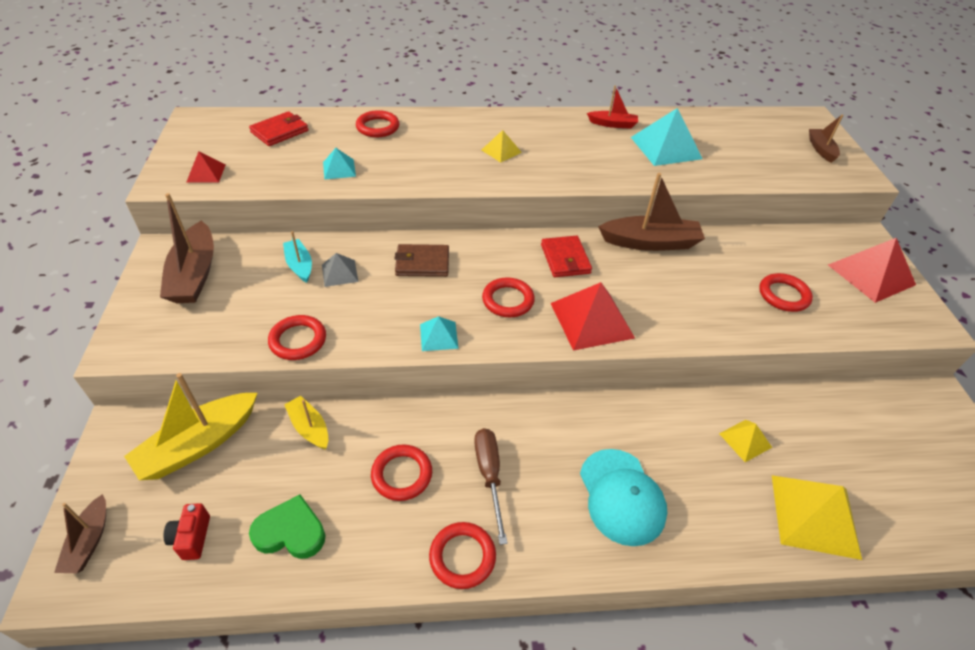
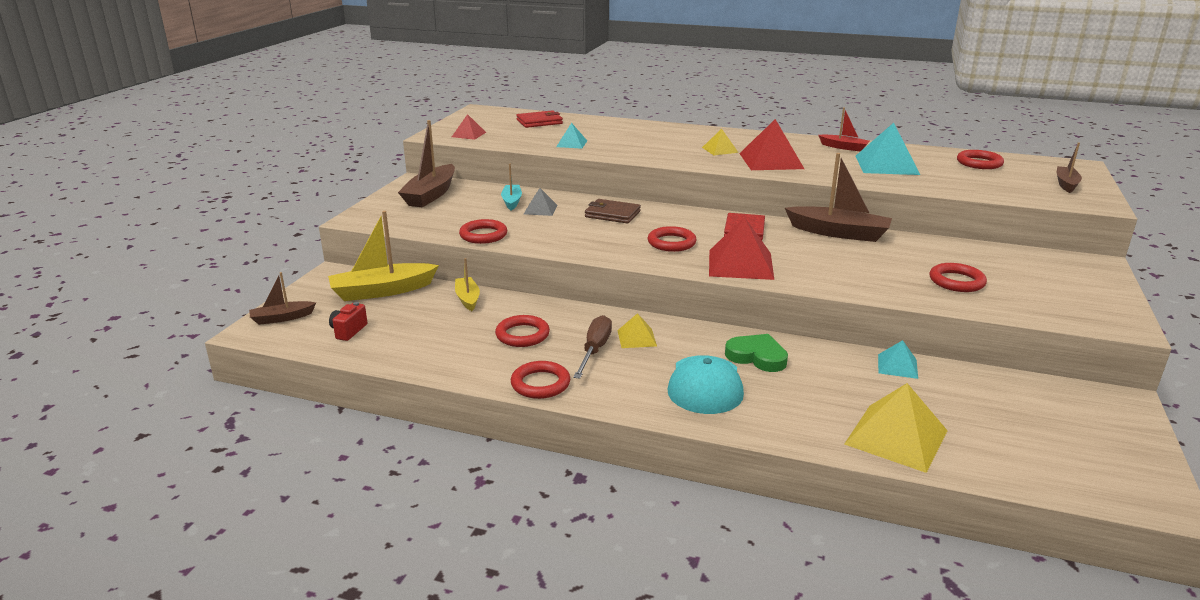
camera: 25 degrees right, 20 degrees down
(89, 541) = (282, 318): brown boat -> brown boat turned 45 degrees clockwise
(290, 532) = (418, 343): green heart -> green heart (757, 357)
(378, 127) = (621, 127): red ring -> red ring (979, 163)
(439, 336) = (596, 250): turquoise pyramid -> turquoise pyramid (897, 366)
(745, 440) = (859, 381): yellow pyramid -> yellow pyramid (636, 338)
(871, 274) = (1076, 285): red pyramid -> red pyramid (771, 161)

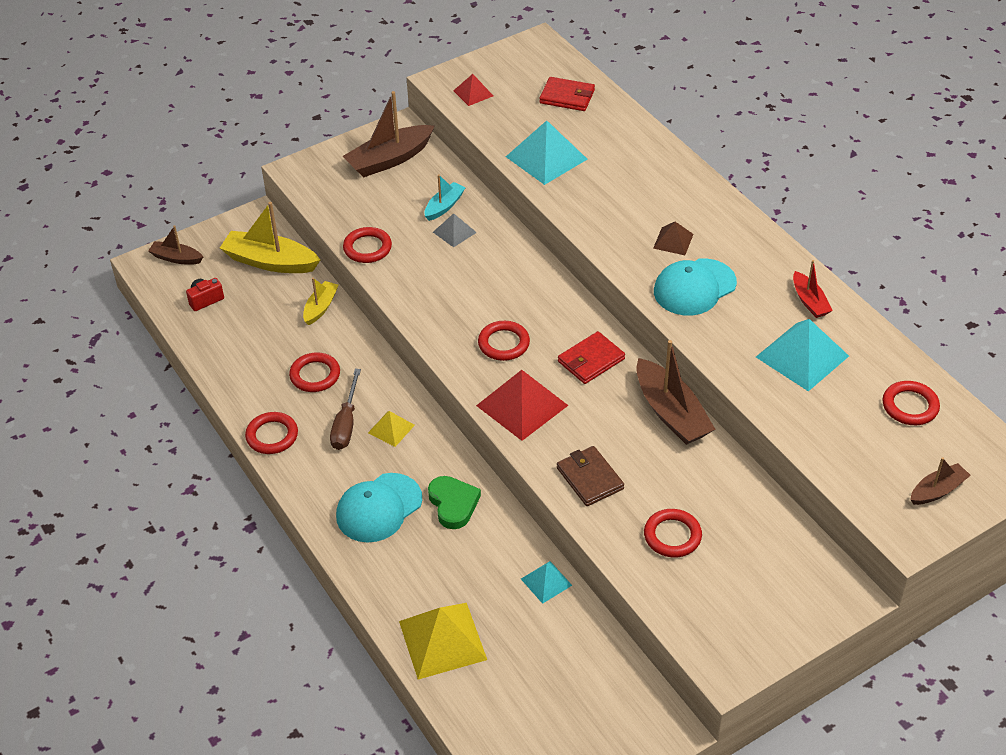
camera: 40 degrees right, 20 degrees up
(571, 143) = (546, 158): turquoise pyramid -> turquoise pyramid, size x1.87
(595, 350) = (346, 423): brown screwdriver -> brown screwdriver turned 135 degrees clockwise
(612, 214) = (506, 273): brown wallet -> brown wallet (589, 478)
(720, 150) = (673, 241): yellow pyramid -> brown pyramid
(771, 161) = (694, 287): red pyramid -> turquoise cap

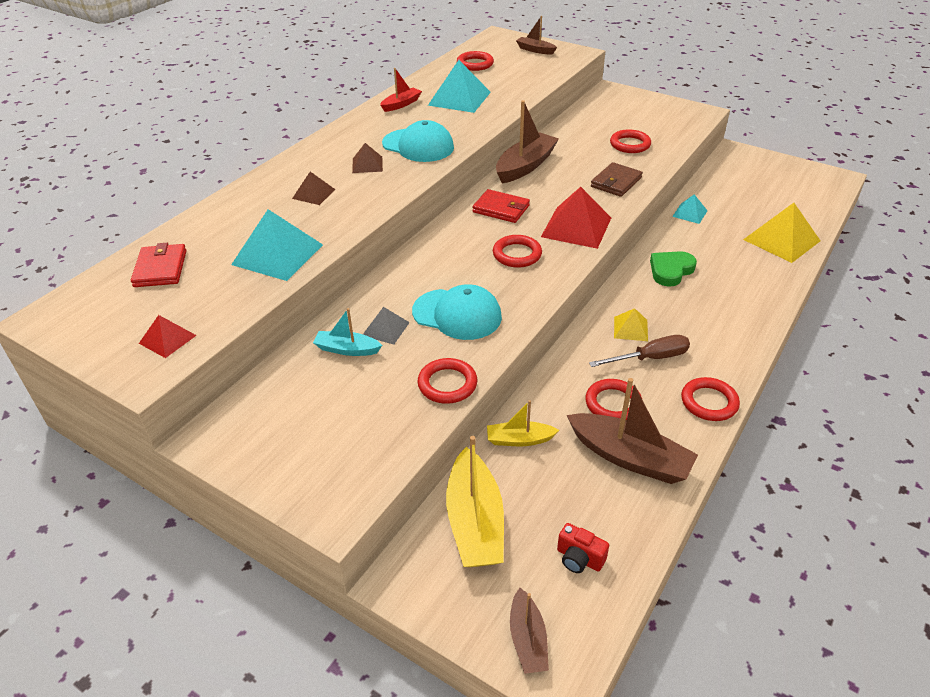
camera: 115 degrees left, 5 degrees down
(379, 508) = (713, 306): turquoise cap -> turquoise cap (457, 314)
(389, 159) = (278, 425): brown boat -> brown boat (630, 457)
(635, 195) = (313, 194): none -> brown pyramid

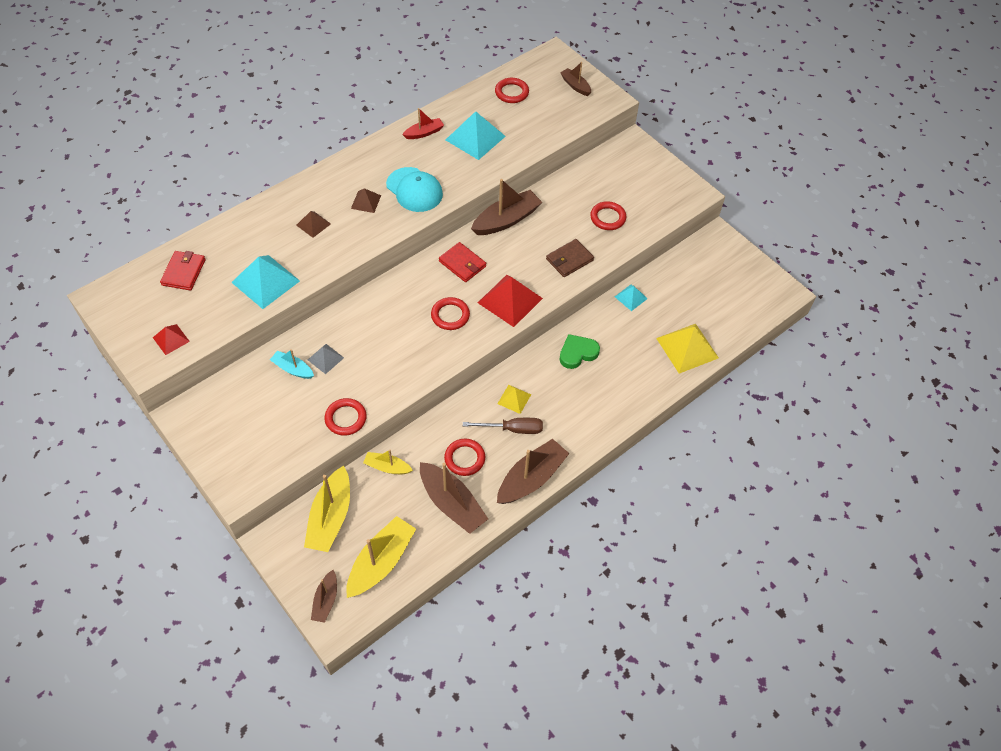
camera: 15 degrees right, 15 degrees up
(457, 314) = (380, 360): turquoise cap -> none
(579, 558) = (381, 562): red camera -> yellow boat
(709, 402) = (531, 478): red ring -> brown boat

